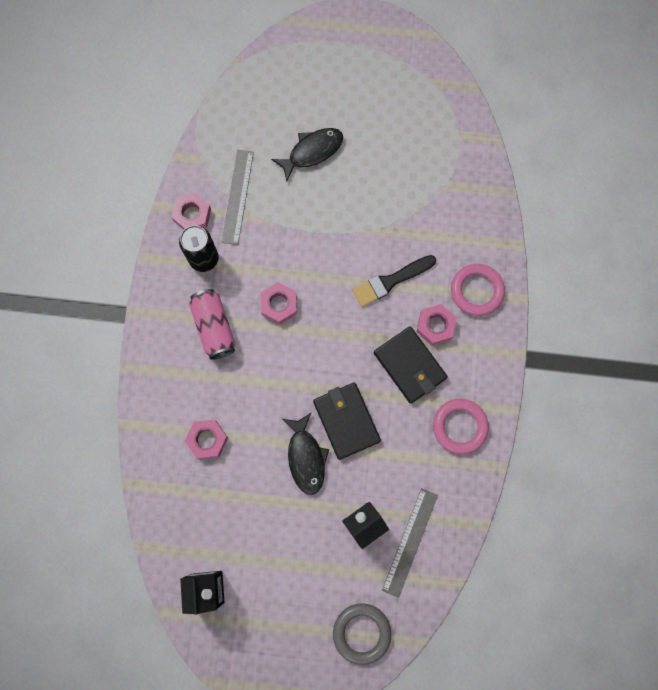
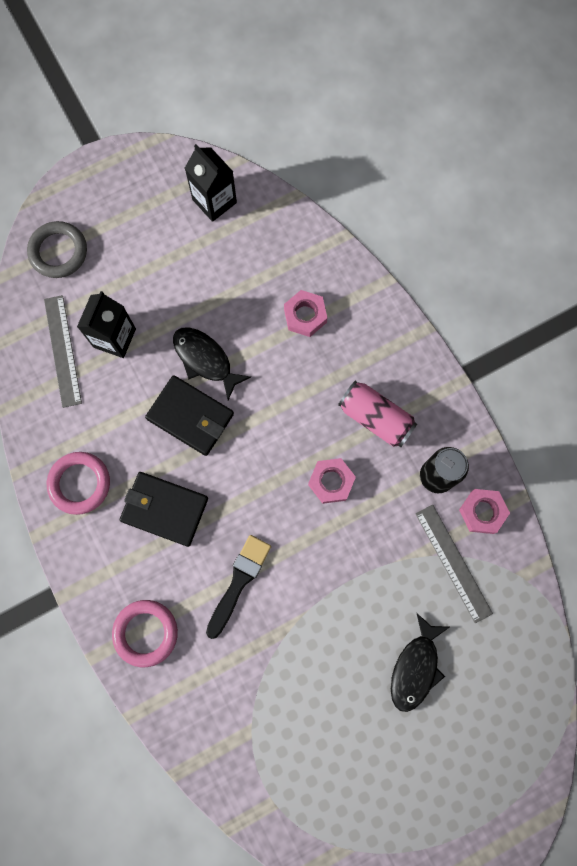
camera: 145 degrees right, 0 degrees up
(435, 326) = (165, 566): pink nut -> none

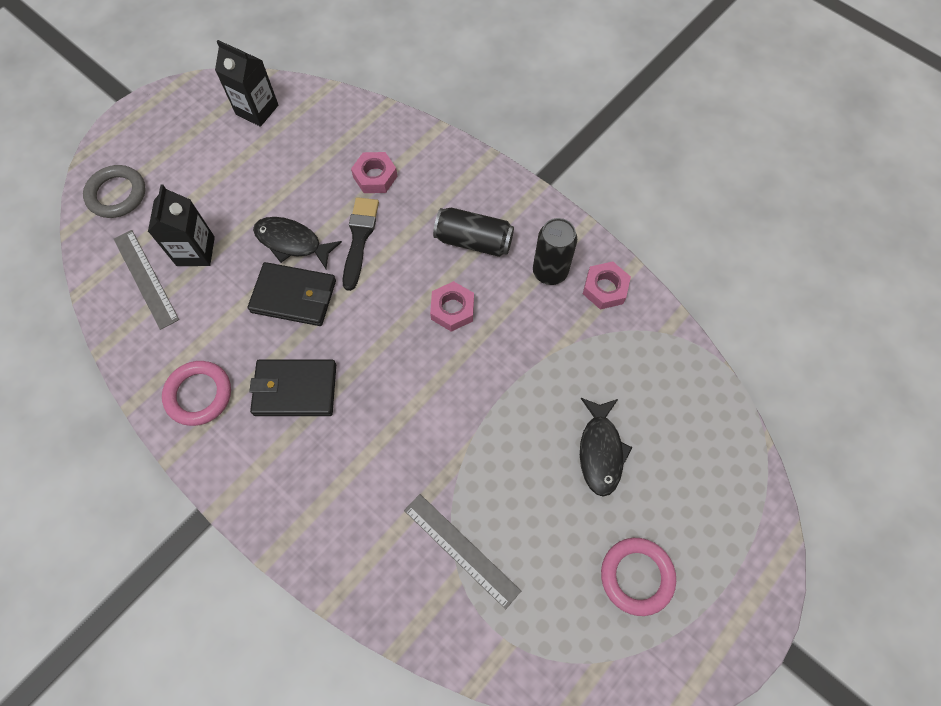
camera: 20 degrees left, 10 degrees down
(145, 633) = (313, 516): pink ring -> pink ring (636, 576)
(239, 581) = (394, 432): black brush -> black brush (359, 238)
(376, 418) = (473, 241): pink can -> black can
(453, 563) = (597, 342): grey ruler -> grey ruler (461, 550)

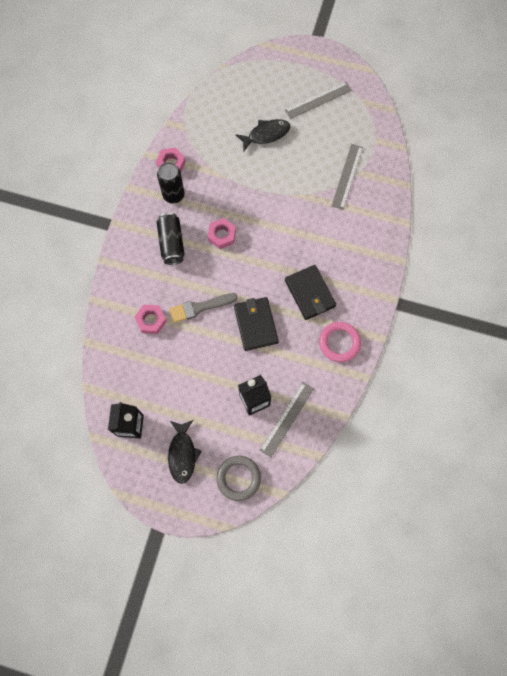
camera: 115 degrees left, 5 degrees up
(292, 242) = (221, 345): black fish -> black fish (182, 454)
(359, 238) = (200, 307): black brush -> grey brush
(636, 576) = (318, 100): pink ring -> grey ruler

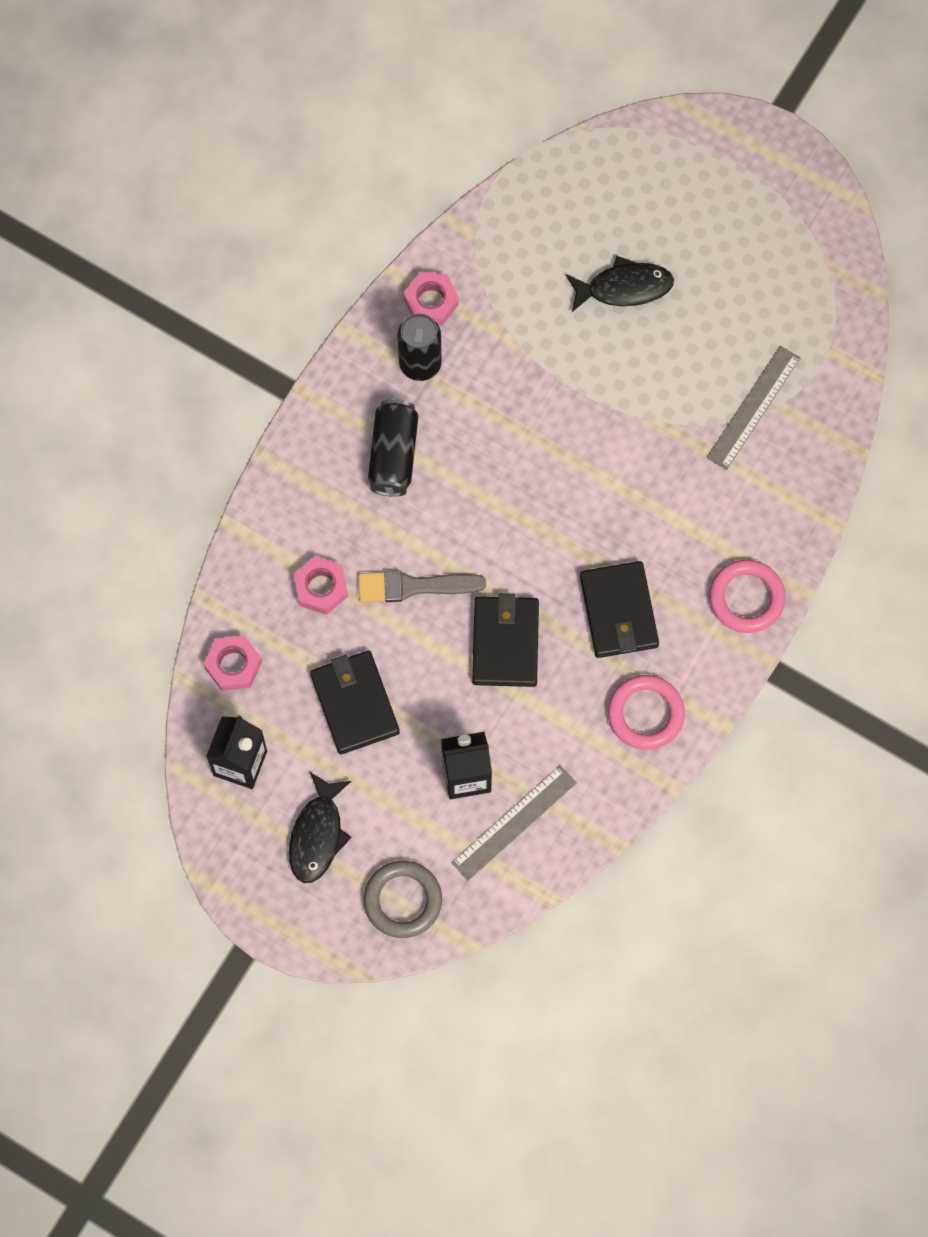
camera: 15 degrees right, 0 degrees up
(184, 377) = (355, 703): none -> black wallet
(222, 235) = (488, 463): pink nut -> pink nut (233, 665)
(318, 100) = (743, 242): grey ruler -> none
(373, 270) = (746, 598): none -> pink ring

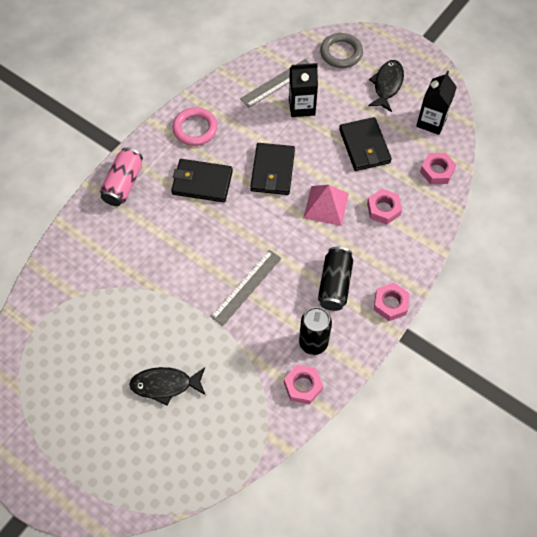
camera: 175 degrees left, 10 degrees down
(309, 431) = (390, 304): none -> pink nut
(413, 586) = (326, 205): grey brush -> pink pyramid
(618, 612) = (202, 182): black wallet -> black wallet turned 75 degrees counterclockwise
(746, 598) = (123, 184): pink ring -> pink can
(753, 407) = (93, 295): grey ruler -> grey ruler (246, 287)

